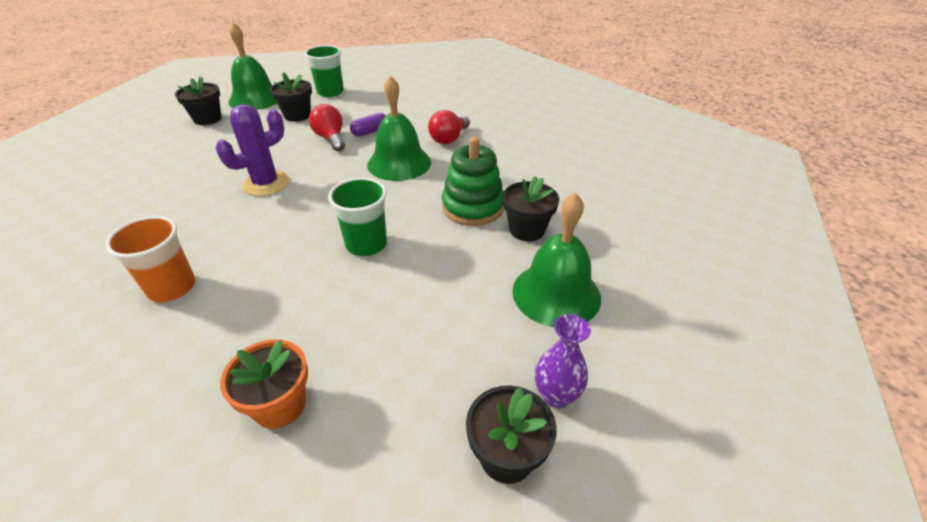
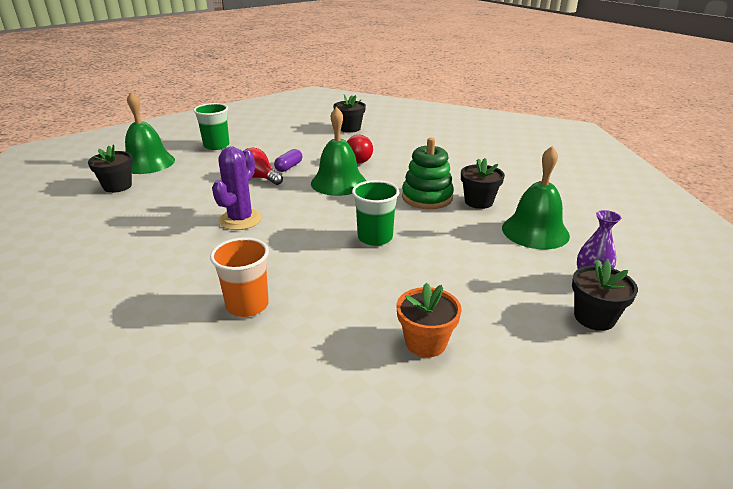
camera: 25 degrees left, 10 degrees down
(297, 115) = (206, 167): black flower pot -> black flower pot (349, 128)

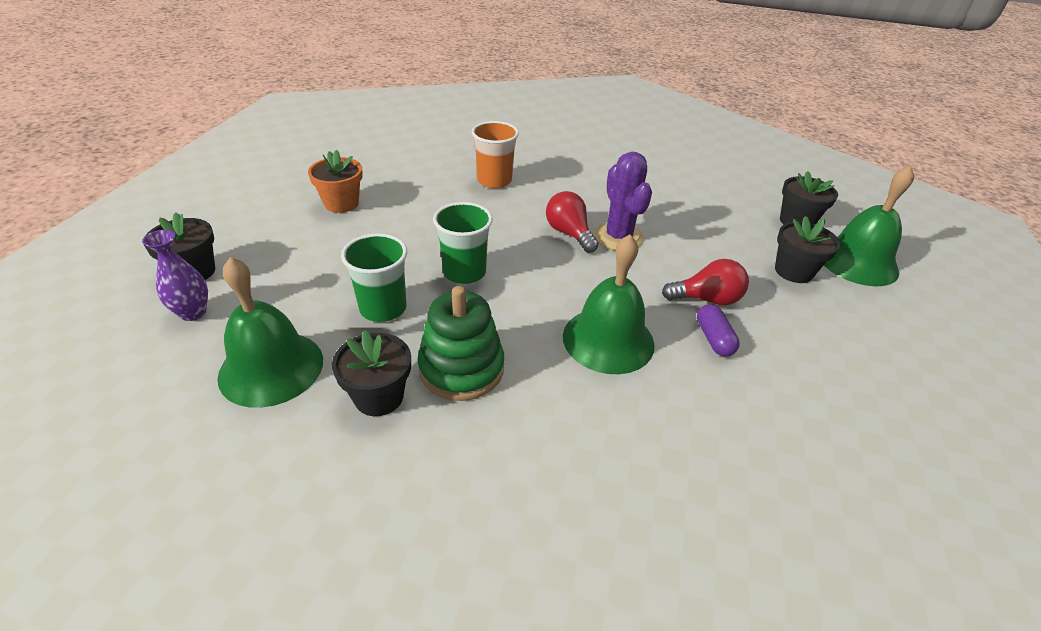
camera: 140 degrees right, 10 degrees up
(216, 146) = (878, 334): green cup -> green cup (383, 308)
(349, 128) = (831, 540): black flower pot -> black flower pot (793, 271)
(359, 159) = (656, 417): red light bulb -> red light bulb (569, 233)

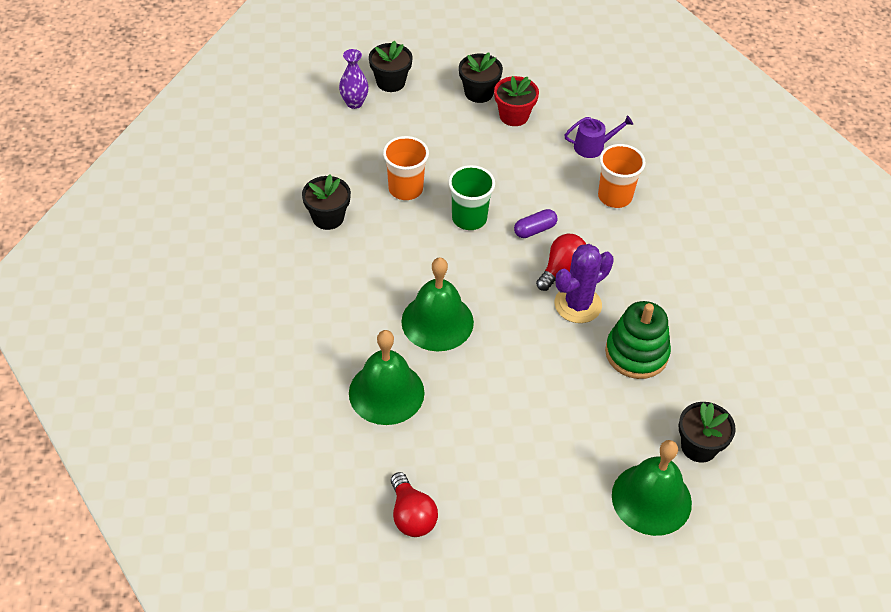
camera: 70 degrees right, 10 degrees up
(271, 368) = (327, 160): green bell -> green bell (386, 392)
(341, 203) = (514, 116): orange flower pot -> red flower pot
(383, 308) = (405, 189): green cup -> orange cup
(424, 174) = (593, 146): none -> purple watering can
(461, 368) = (369, 248): green stacking toy -> green stacking toy (636, 353)
(706, 299) = (521, 379): red light bulb -> red light bulb (411, 515)
(713, 339) = (472, 387): purple capsule -> purple capsule (535, 230)
(793, 271) = (601, 443): black flower pot -> black flower pot (479, 93)

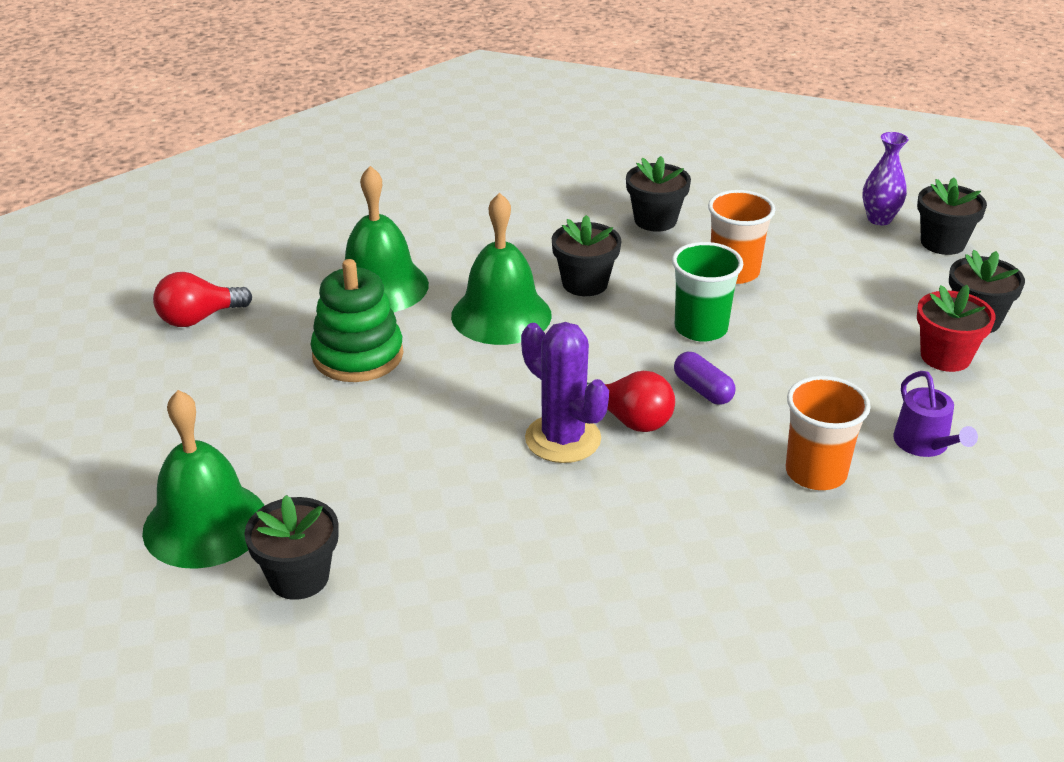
camera: 85 degrees right, 15 degrees down
(405, 270) = (585, 283): none -> black flower pot
(636, 353) = (478, 504): green stacking toy -> green stacking toy (358, 355)

